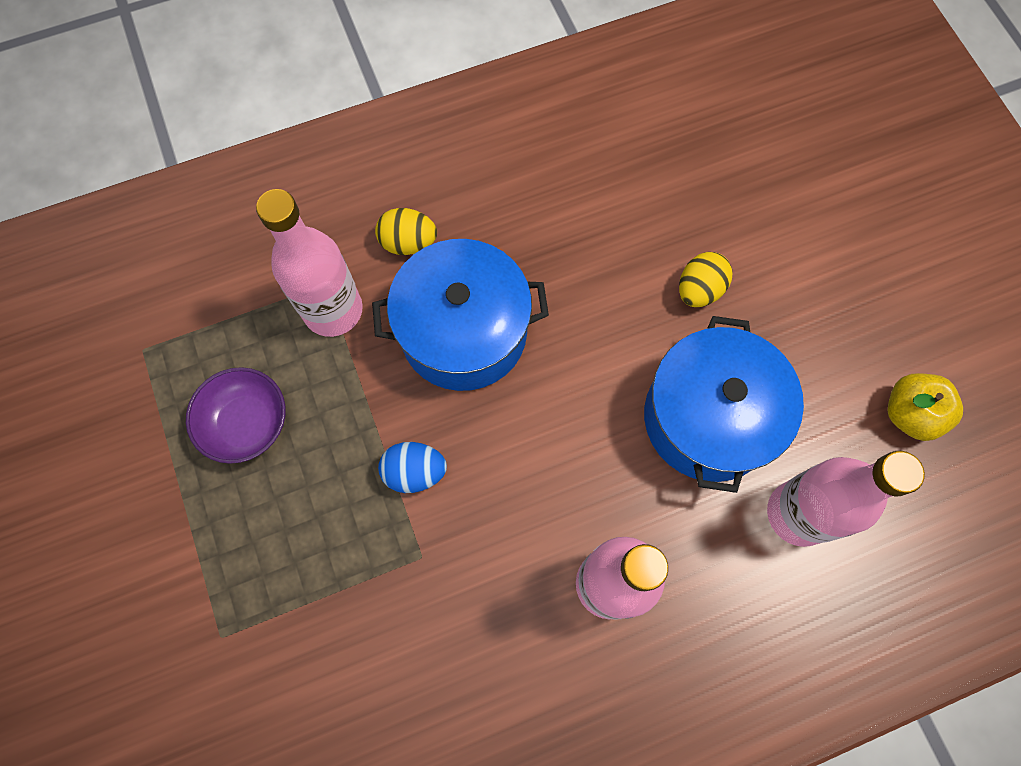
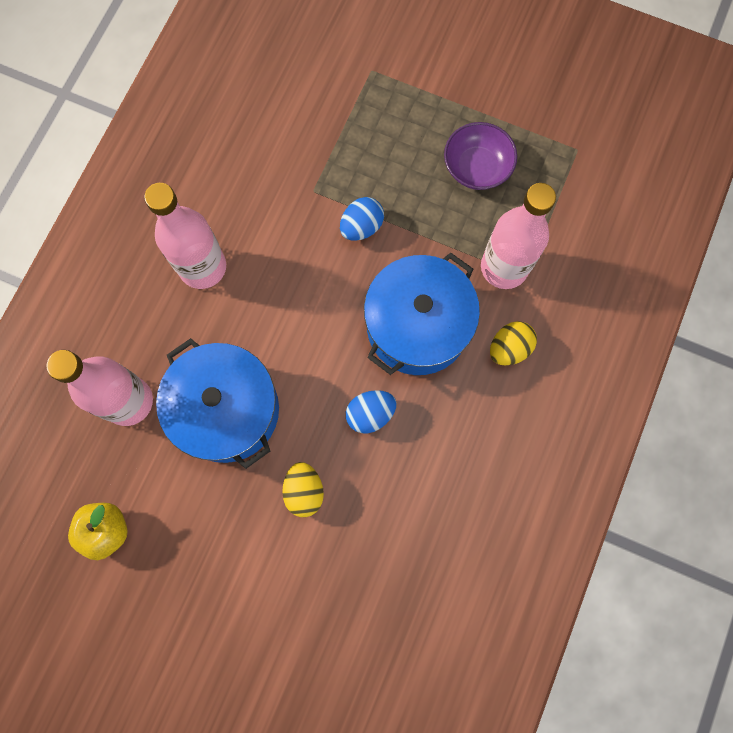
camera: 135 degrees right, 5 degrees up
(581, 298) = (370, 414): none -> blue egg

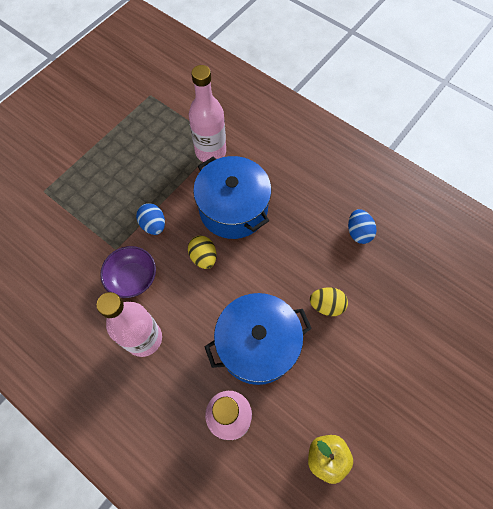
camera: 75 degrees left, 10 degrees down
(370, 414) = (284, 251): blue egg -> blue egg (358, 232)
(476, 167) = (139, 149): purple bowl -> purple bowl (132, 278)
(509, 348) = (263, 162): yellow egg -> yellow egg (203, 257)

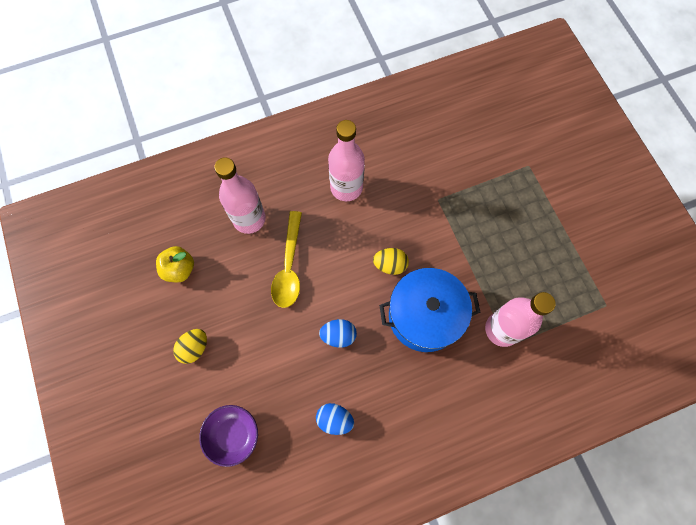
camera: 120 degrees right, 5 degrees up
(132, 278) = (403, 201): purple bowl -> purple bowl (233, 435)
(153, 225) = (445, 239): blue egg -> blue egg (338, 335)
(257, 345) = (289, 267): blue pot -> yellow spoon
(326, 305) = (286, 342): yellow egg -> yellow egg (194, 348)

